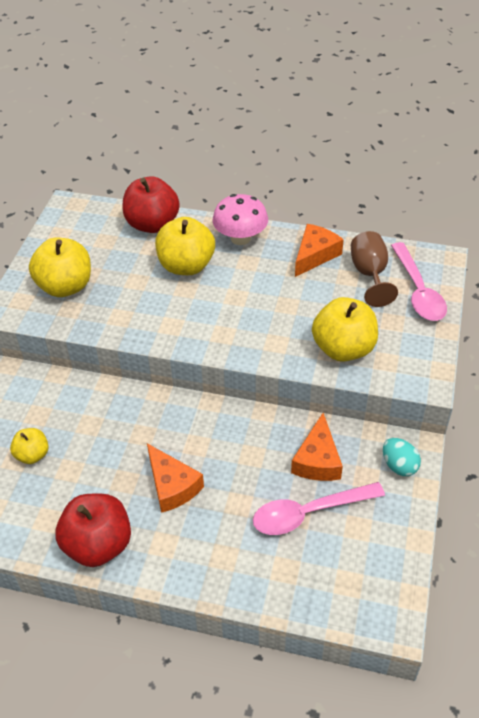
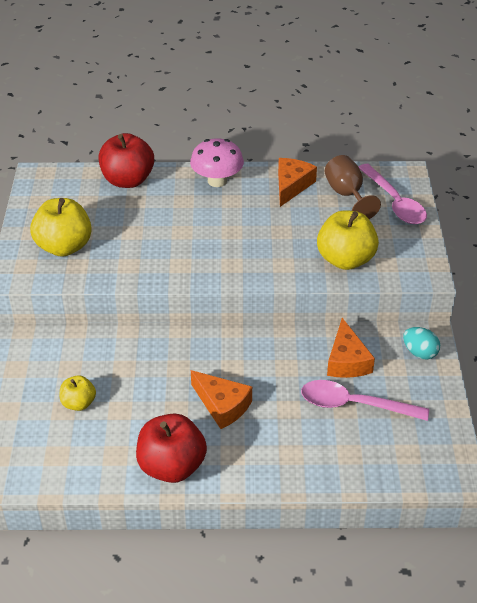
camera: 15 degrees left, 5 degrees down
(186, 266) = (175, 212): yellow apple -> none
(309, 513) = (354, 405): pink spoon -> pink spoon turned 45 degrees clockwise

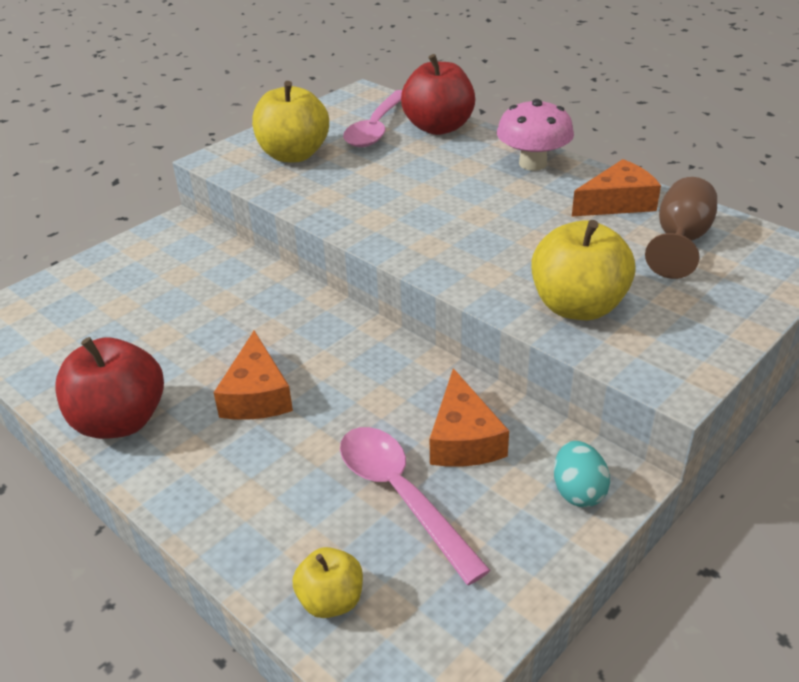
camera: 45 degrees right, 5 degrees down
(79, 403) = (139, 308): yellow apple -> yellow apple (331, 600)
(347, 361) = (463, 438): orange cheese -> orange cheese turned 45 degrees counterclockwise
(394, 202) = (741, 277): pink spoon -> pink spoon (376, 128)

